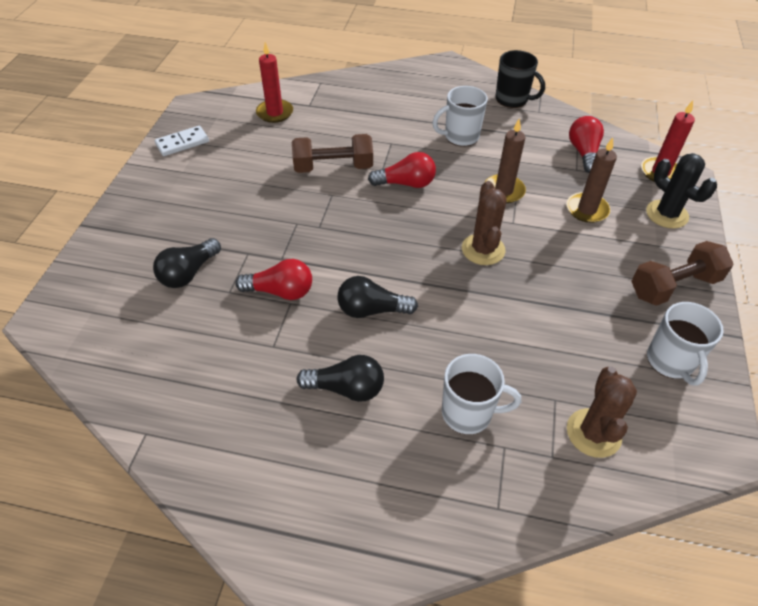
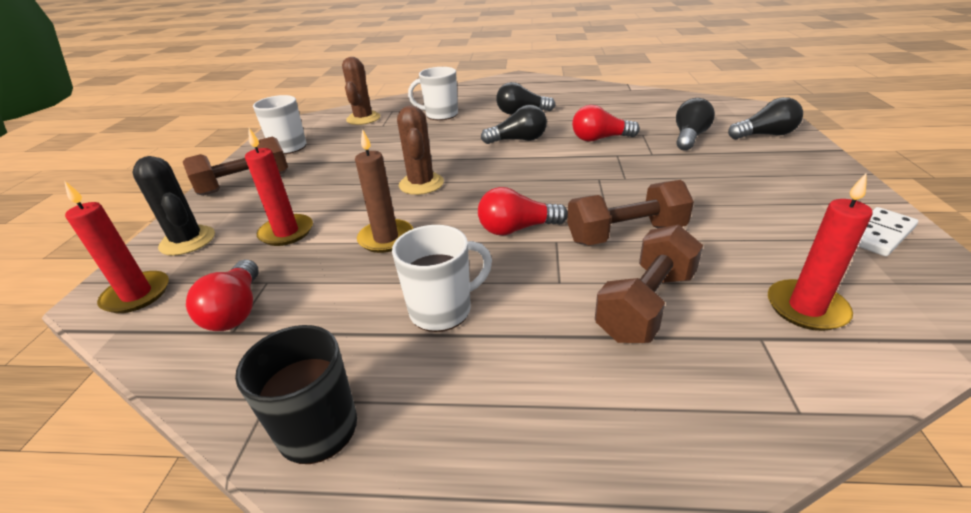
camera: 175 degrees right, 15 degrees down
(114, 261) = (765, 135): none -> black light bulb
(351, 124) = (646, 305): none -> brown dumbbell
(587, 209) = (286, 232): brown candle -> red candle

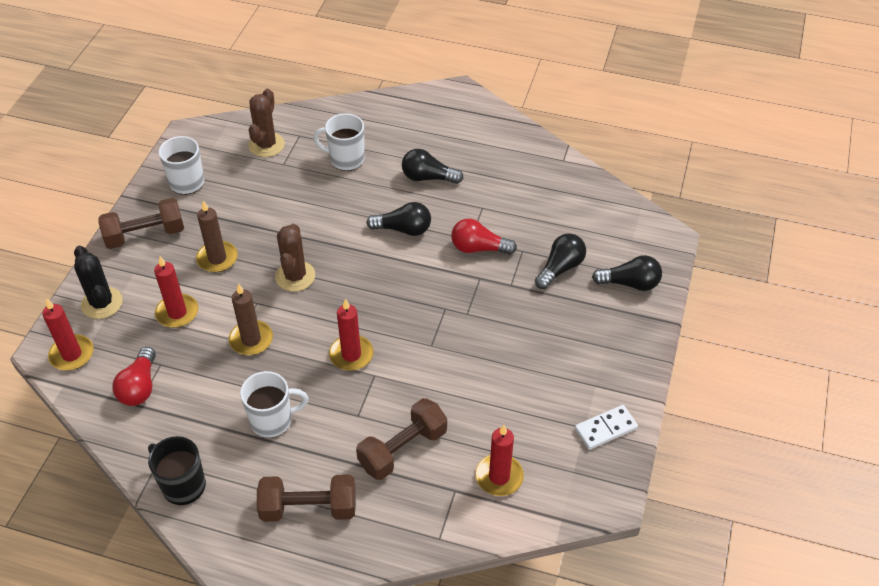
camera: 10 degrees right, 15 degrees up
(329, 186) = (217, 258): none -> brown candle
(517, 229) = (351, 355): red light bulb -> red candle
(626, 234) = (428, 381): brown dumbbell -> brown dumbbell (309, 508)

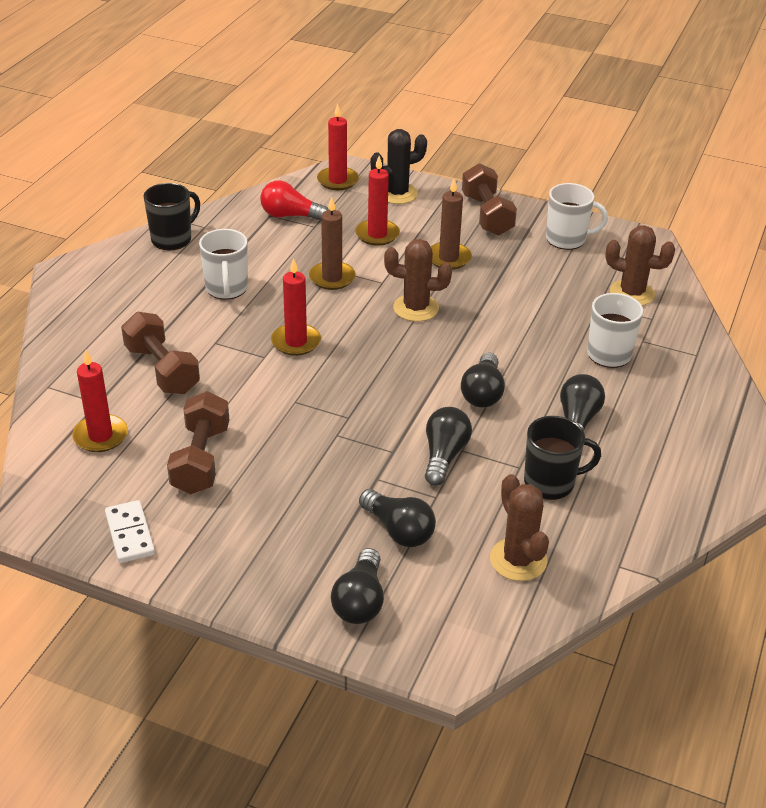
camera: 95 degrees right, 10 degrees down
(309, 508) = (118, 307): brown dumbbell -> brown dumbbell (201, 459)
(478, 248) = (444, 455): red light bulb -> black light bulb
(495, 191) = (551, 482): none -> black mug
(571, 206) = (518, 560): none -> brown cactus

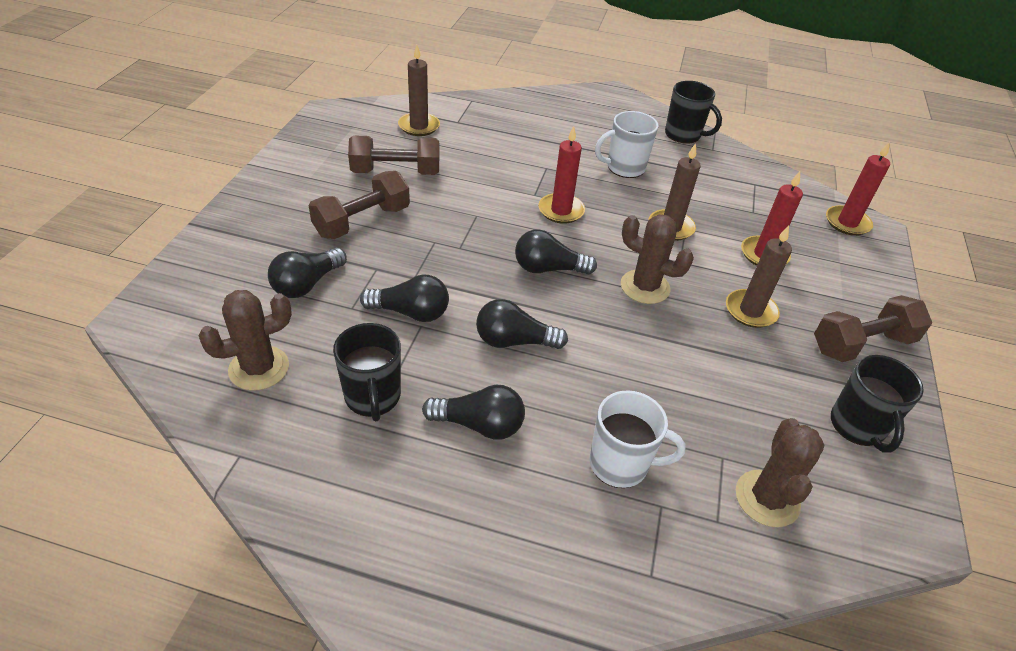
camera: 80 degrees right, 5 degrees up
(100, 436) = (419, 126): red candle -> brown candle
(130, 534) = (313, 148): white domino -> none
(162, 370) = (502, 145): brown dumbbell -> brown dumbbell (362, 221)
(290, 215) = (761, 195): red light bulb -> none
(360, 601) = (223, 264): black light bulb -> black light bulb (548, 269)
(397, 193) = (854, 267): black cactus -> none
(416, 308) = (645, 287): brown cactus -> brown cactus turned 60 degrees counterclockwise
(567, 239) = (858, 426): white mug -> black mug

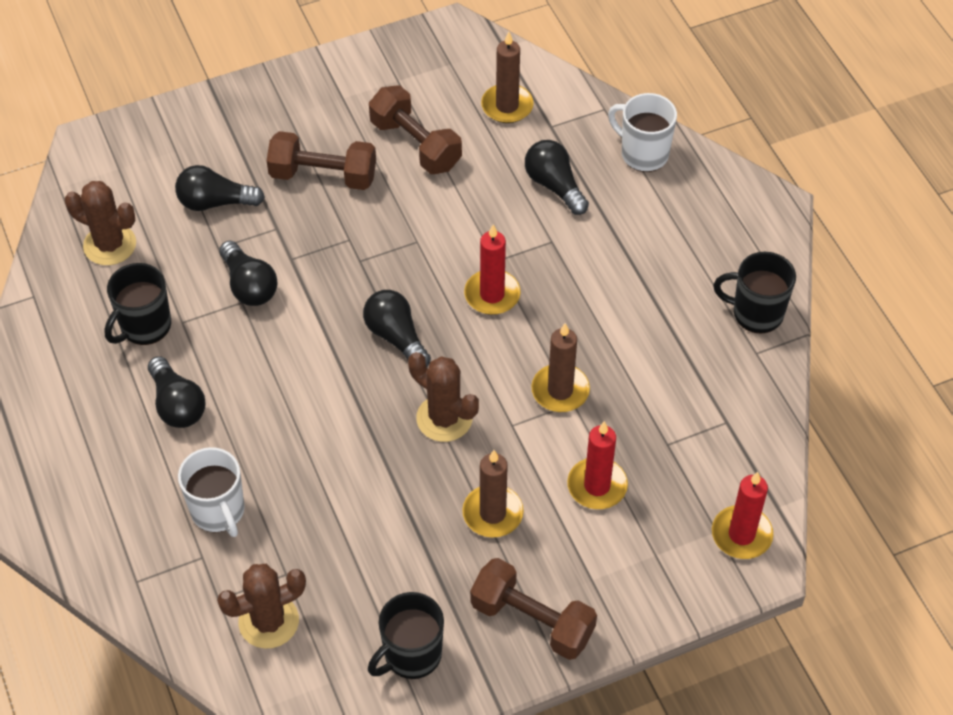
camera: 55 degrees right, 10 degrees up
(514, 341) = (283, 370): black light bulb -> black light bulb (554, 185)
(624, 168) = (625, 299): white mug -> white mug (643, 153)
(645, 287) = (444, 418): brown cactus -> brown cactus turned 45 degrees counterclockwise
(684, 135) = (756, 313): black mug -> black mug turned 105 degrees clockwise

